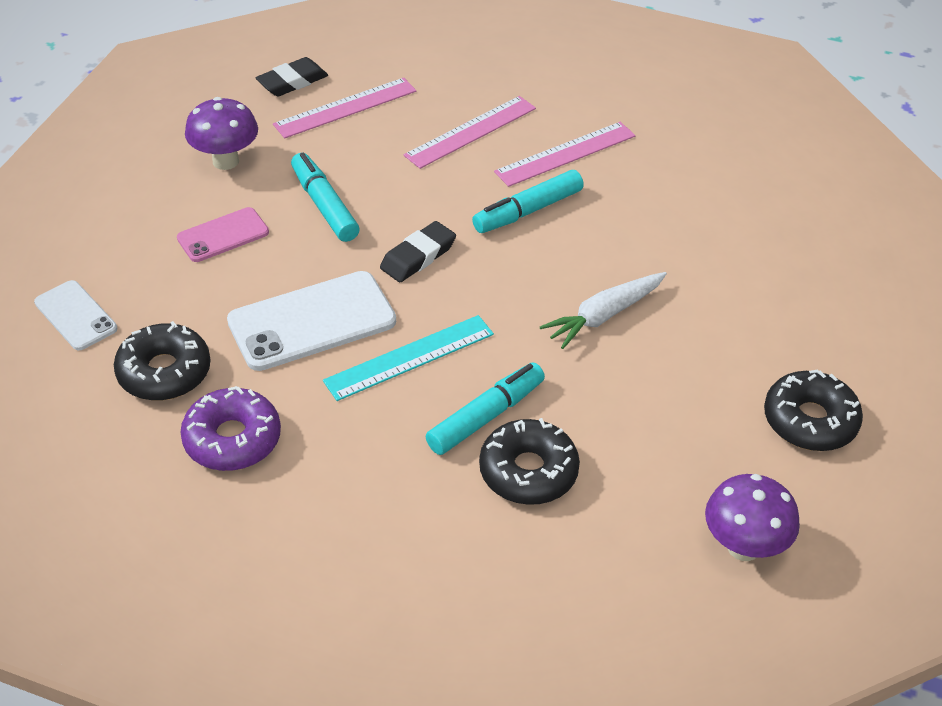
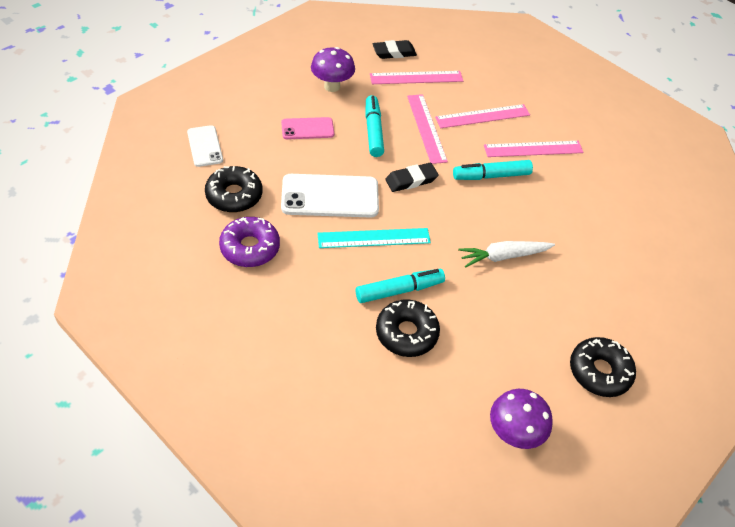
camera: 20 degrees right, 5 degrees up
(399, 175) = (426, 128): none -> pink ruler

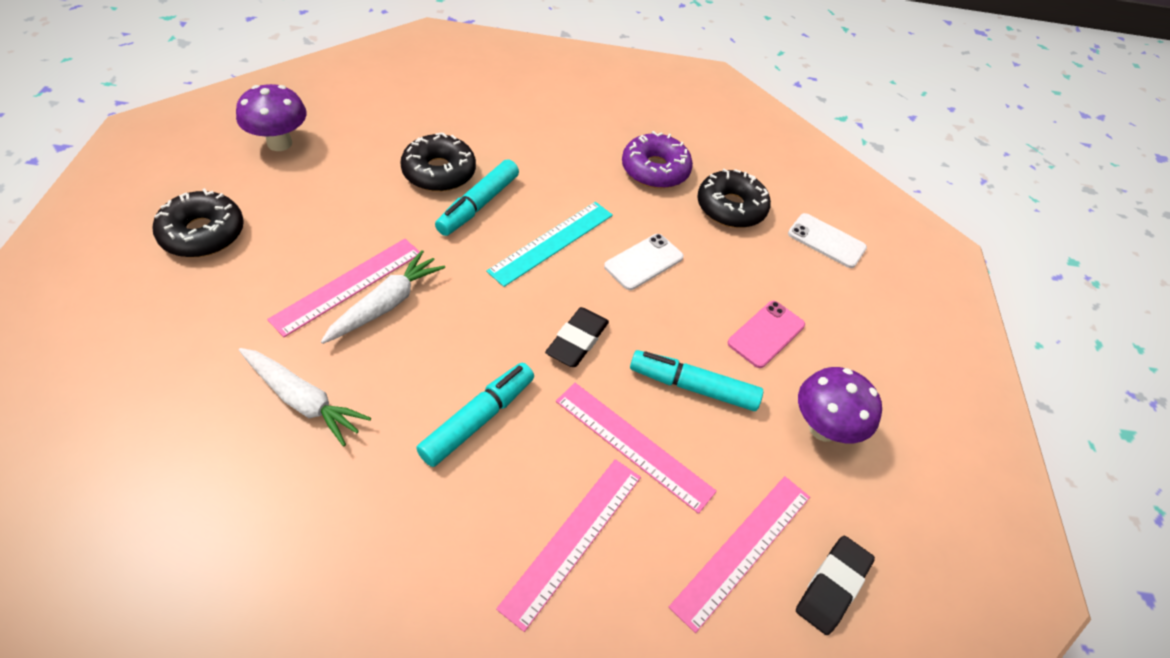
camera: 140 degrees right, 0 degrees up
(330, 196) = (644, 262): white phone -> white phone, size x0.57
(373, 131) = (693, 387): turquoise marker -> turquoise marker turned 150 degrees clockwise
(533, 149) = (444, 523): pink ruler -> pink ruler (347, 285)
(574, 230) = (303, 400): none -> white carrot

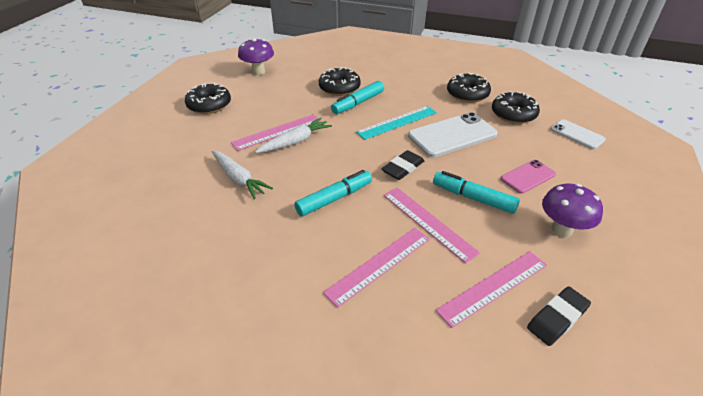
camera: 20 degrees right, 10 degrees down
(644, 262) = (452, 135): white phone -> white phone, size x1.74
(655, 170) = (467, 94): purple donut -> black donut

